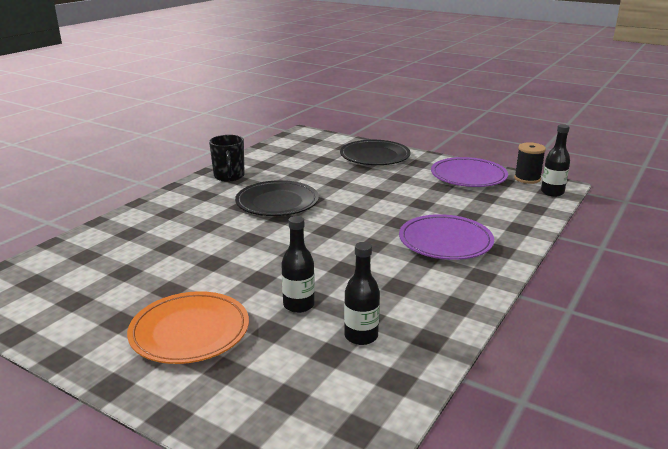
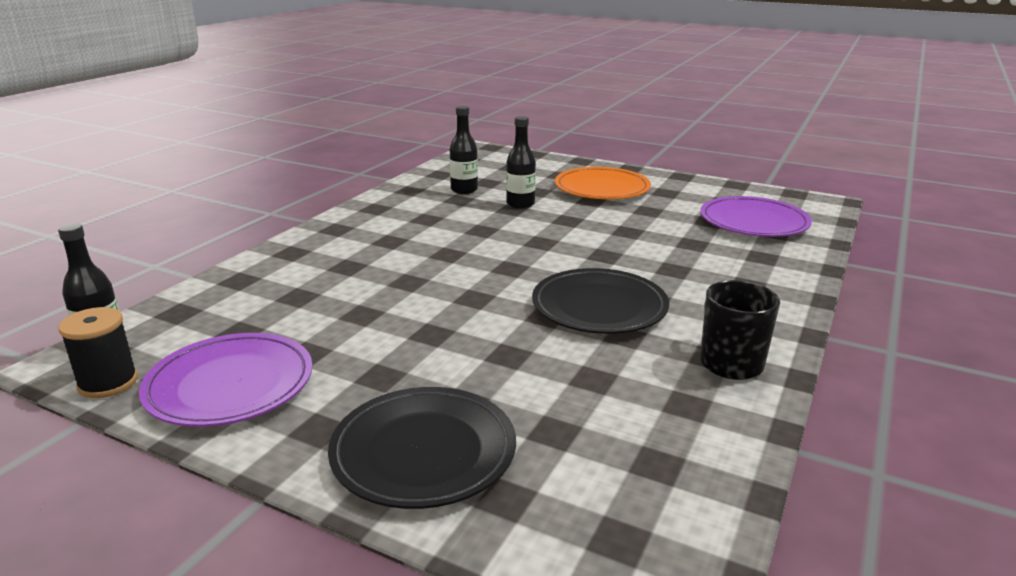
camera: 175 degrees right, 0 degrees up
(445, 241) = (355, 259): purple plate -> purple plate (753, 222)

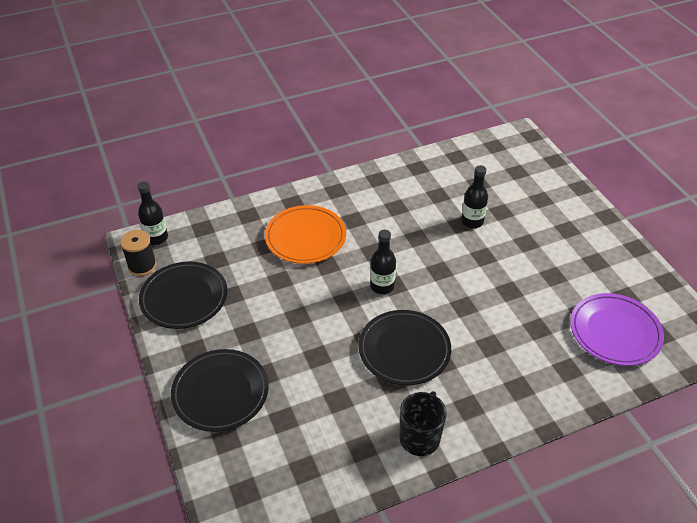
camera: 40 degrees right, 20 degrees up
(230, 385) = (184, 298): purple plate -> black plate
(464, 190) = (452, 185): black bottle -> black bottle (382, 286)
(602, 188) = (551, 232): orange plate -> orange plate (305, 237)

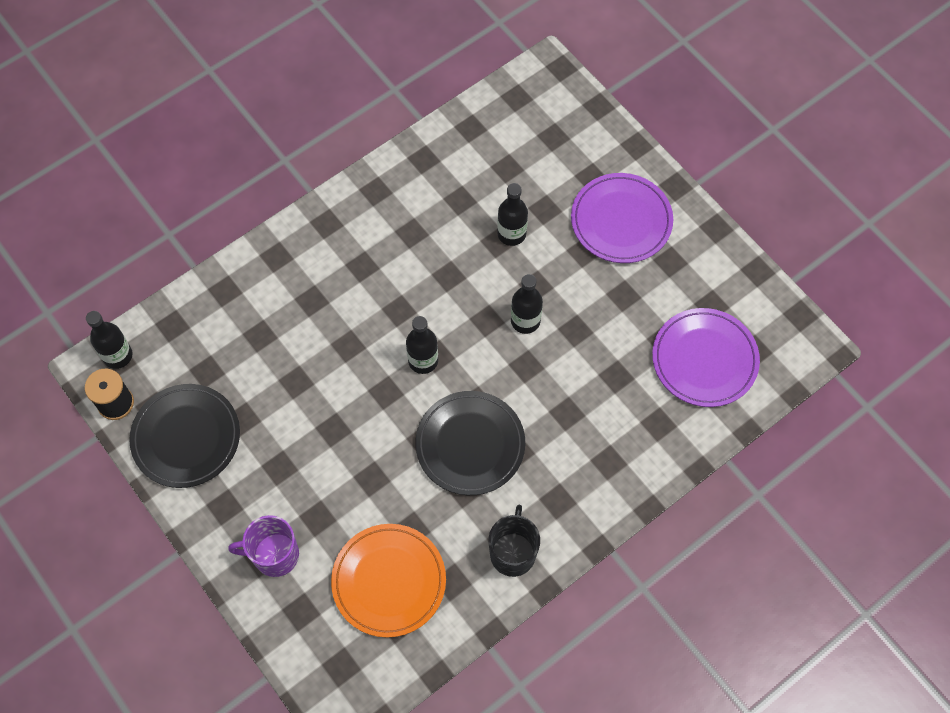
camera: 15 degrees left, 20 degrees up
(220, 392) = (274, 555): black plate -> purple mug
(305, 237) = (309, 309): orange plate -> orange plate (389, 581)
(470, 277) = (525, 321): none -> black bottle
(560, 229) = (621, 221): none -> purple plate

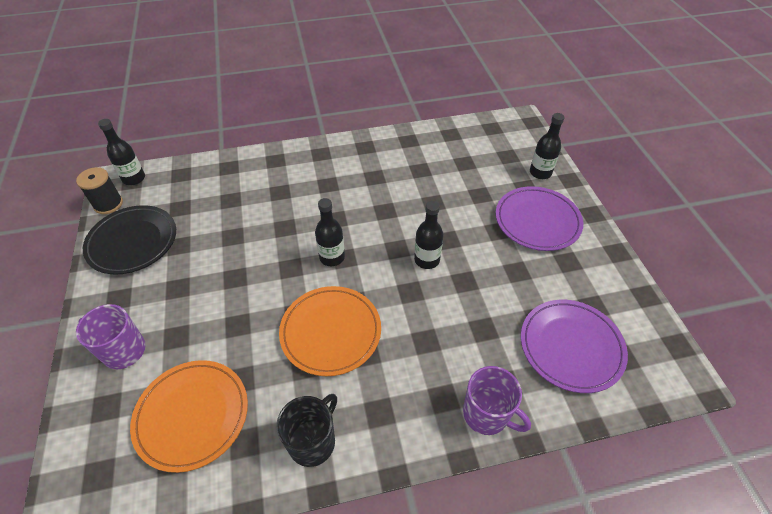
camera: 25 degrees right, 15 degrees down
(470, 445) = (331, 332): black plate -> orange plate
(511, 234) = (446, 201): black bottle -> black bottle (540, 173)
(653, 460) = (486, 414): none -> purple mug

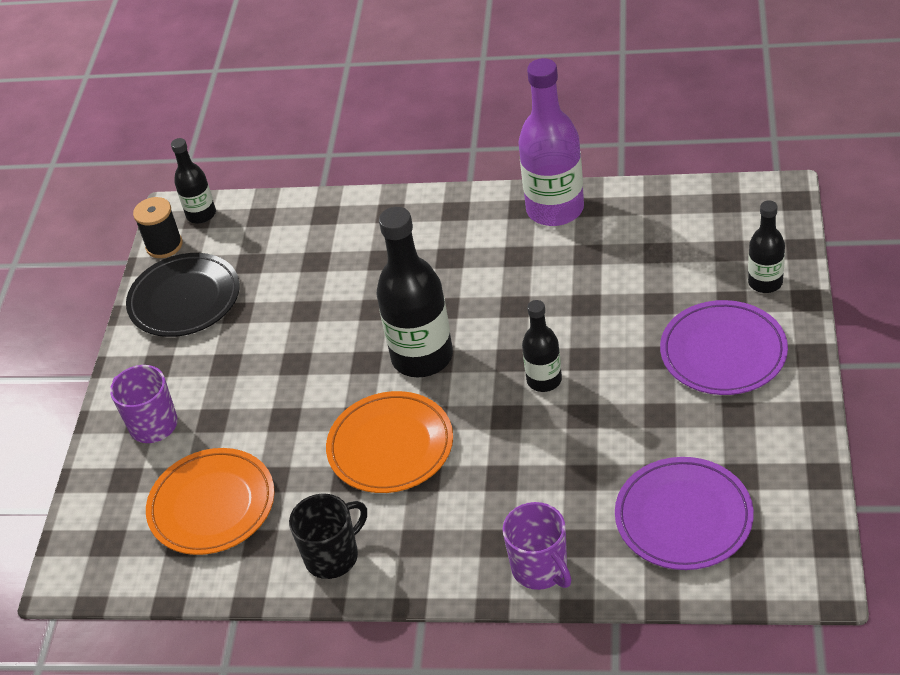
camera: 25 degrees right, 5 degrees down
(332, 257) = (422, 357): black bottle -> black bottle, size x1.82
(387, 145) = (555, 209): none -> purple bottle

